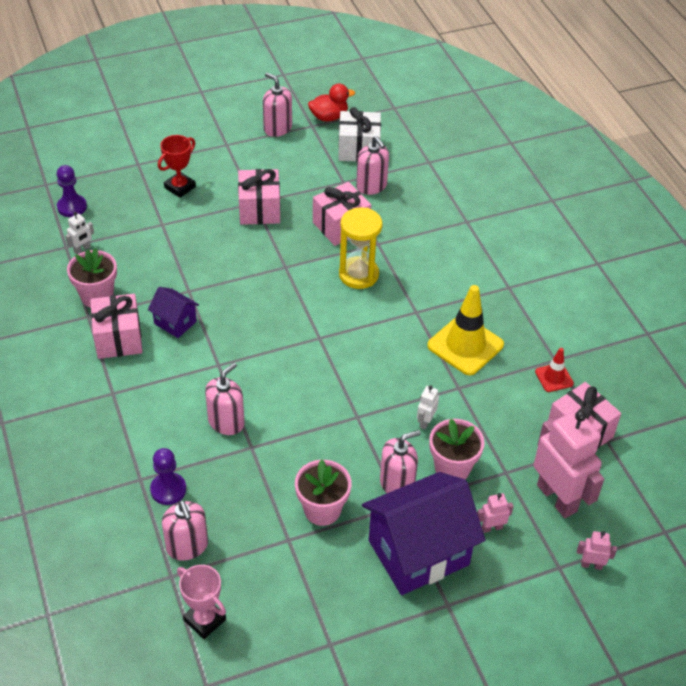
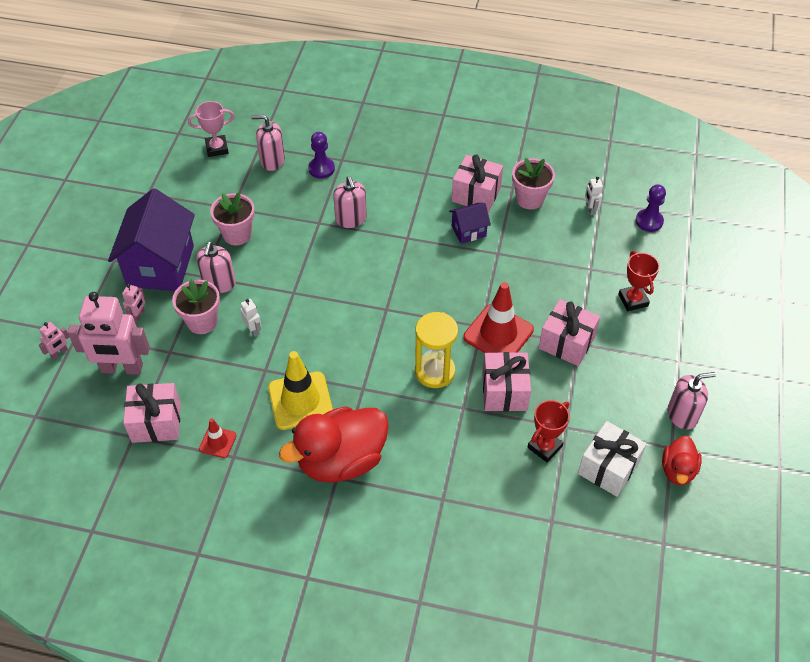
camera: 125 degrees right, 5 degrees up
(284, 253) = (498, 333): none -> red traffic cone
(371, 186) = (544, 447): pink soap dispenser -> red trophy
(492, 291) = (341, 460): none -> red duck

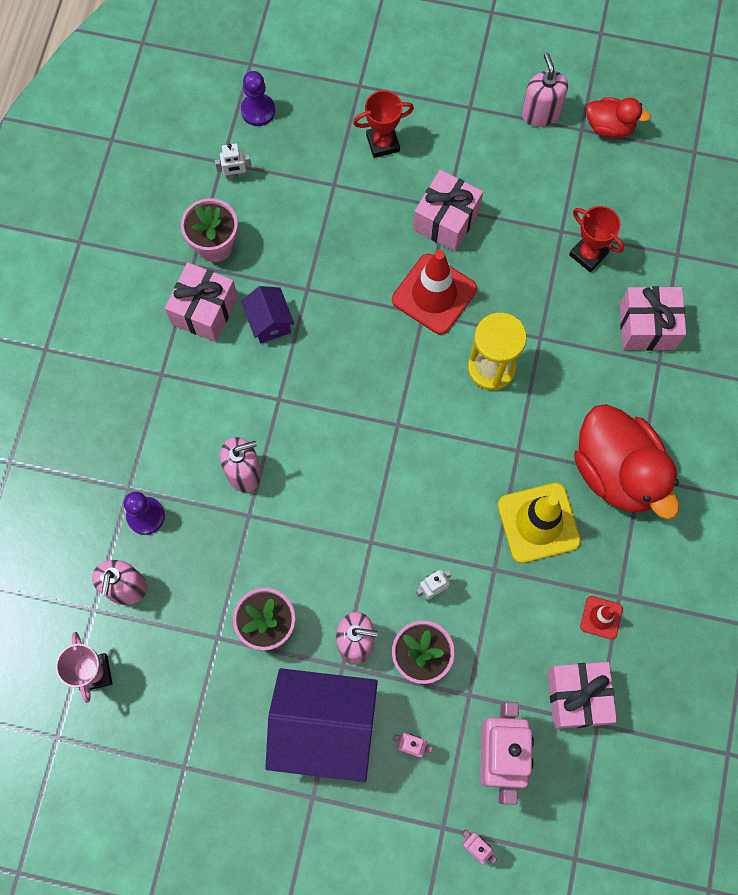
camera: 90 degrees left, 20 degrees up
(504, 391) = (517, 292): pink gift -> pink gift (647, 327)
(608, 468) = (610, 193): white gift -> none

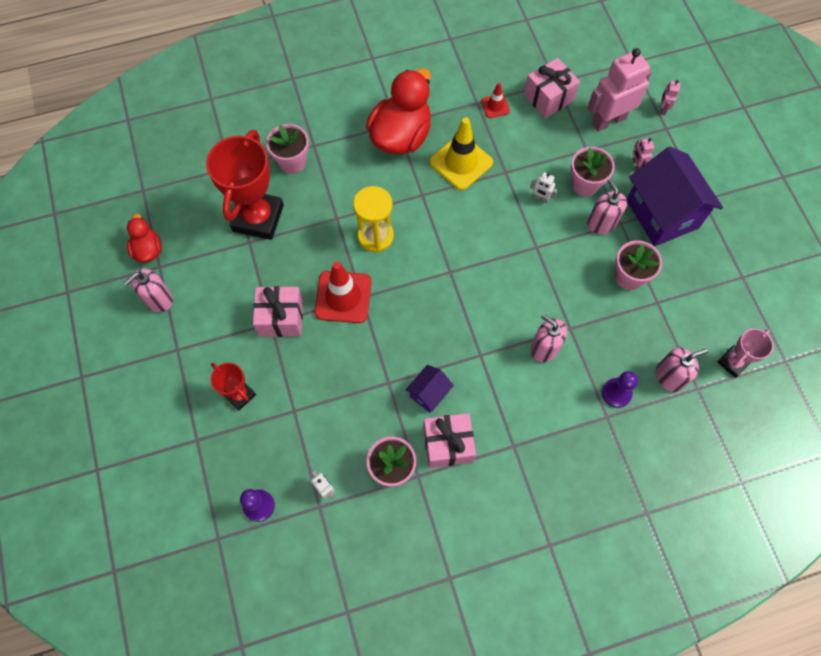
camera: 120 degrees left, 5 degrees down
(588, 254) = (258, 218): red trophy -> red trophy, size x1.93
(647, 327) = (292, 162): pink gift -> pink flower pot

